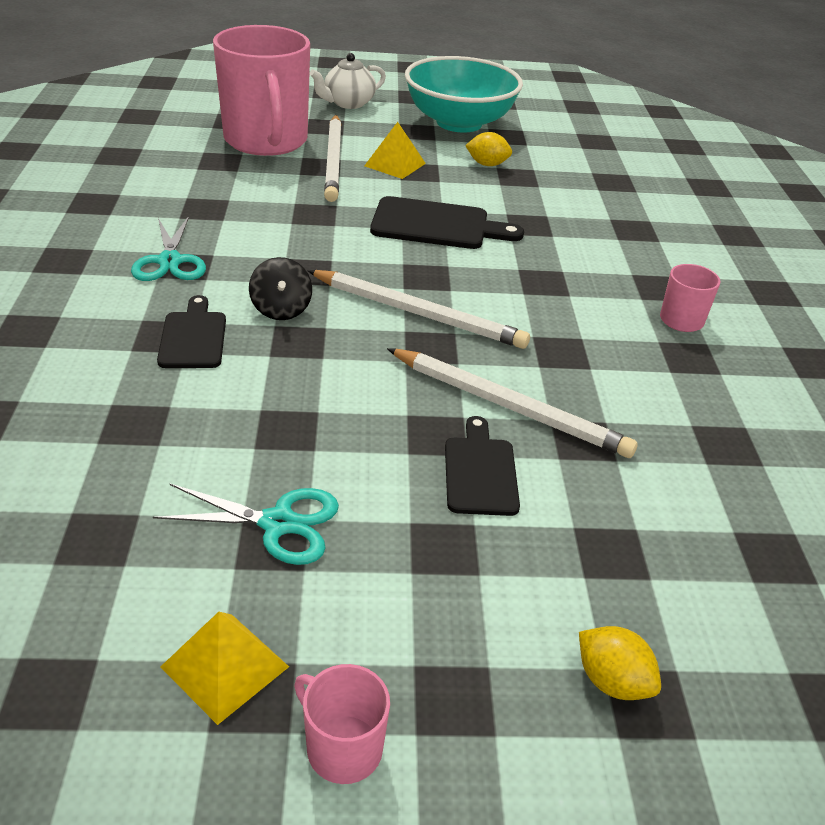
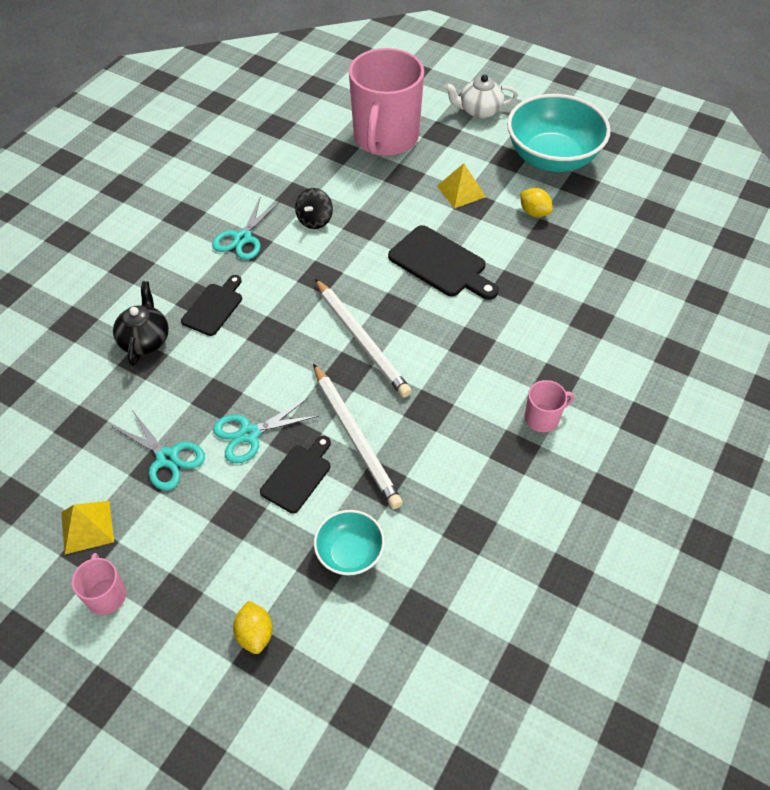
camera: 35 degrees right, 15 degrees up
(119, 401) = (145, 340): none -> black teapot
(281, 309) = (279, 304): black spinning top -> black spinning top (315, 220)
(334, 161) = (418, 174): white pencil -> none
(371, 451) = (249, 434): none -> turquoise scissors
(629, 527) = (350, 553): none -> turquoise bowl

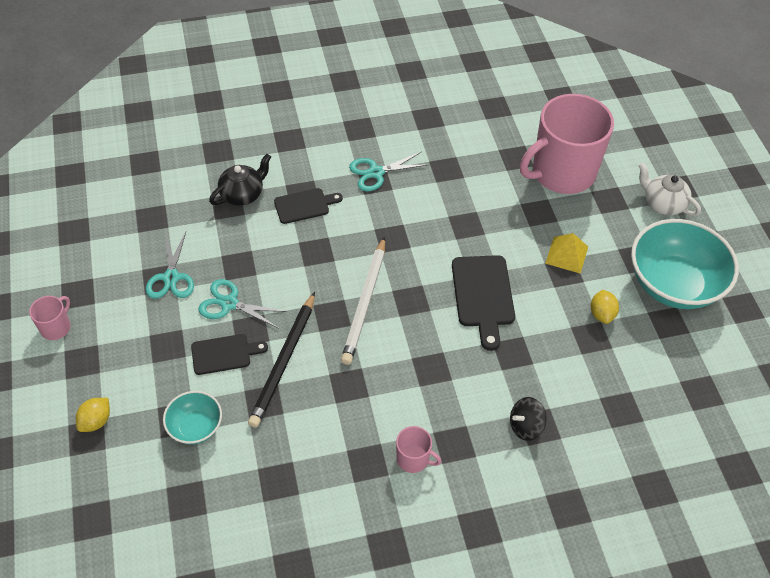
camera: 45 degrees right, 0 degrees up
(87, 527) = (90, 280): yellow pyramid -> none
(315, 220) = (437, 196): black spinning top -> black spinning top (525, 426)
(356, 437) = (284, 362): white pencil -> black pencil

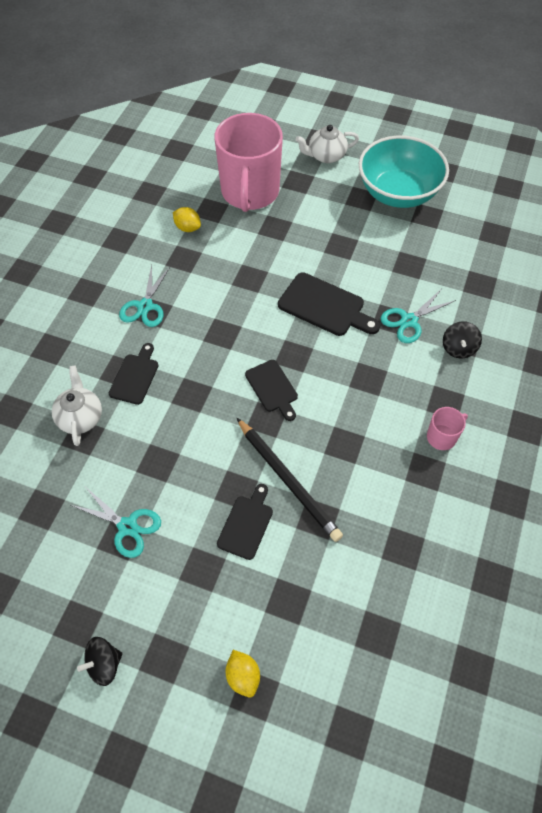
camera: 55 degrees left, 5 degrees up
(56, 327) = (104, 664): pink mug -> black spinning top
(195, 427) = (307, 588): turquoise bowl -> none
(229, 303) = (195, 492): turquoise scissors -> turquoise scissors (409, 321)
(243, 194) = (80, 417): black teapot -> white teapot
(365, 303) = (272, 388): white pencil -> black cutting board
(567, 255) = (327, 235): yellow pyramid -> none
(602, 314) = (394, 247): yellow lemon -> yellow lemon (187, 228)

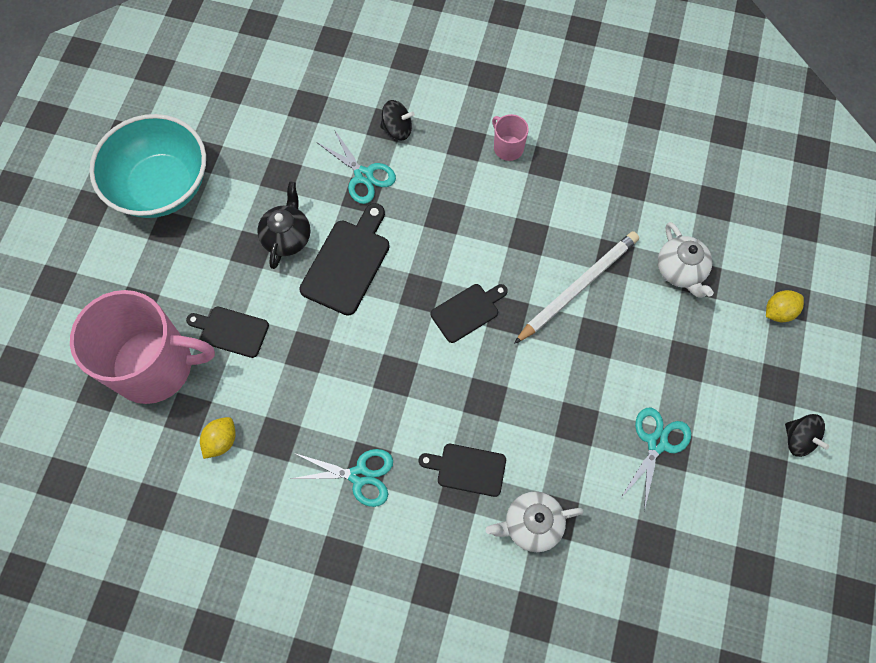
camera: 95 degrees left, 10 degrees up
(246, 524) = (632, 323): black cutting board -> black cutting board (231, 331)
(288, 480) = (578, 287): black pencil -> white pencil
(326, 156) = (88, 273): white teapot -> white teapot (680, 270)
(350, 268) = (287, 237): none -> black teapot

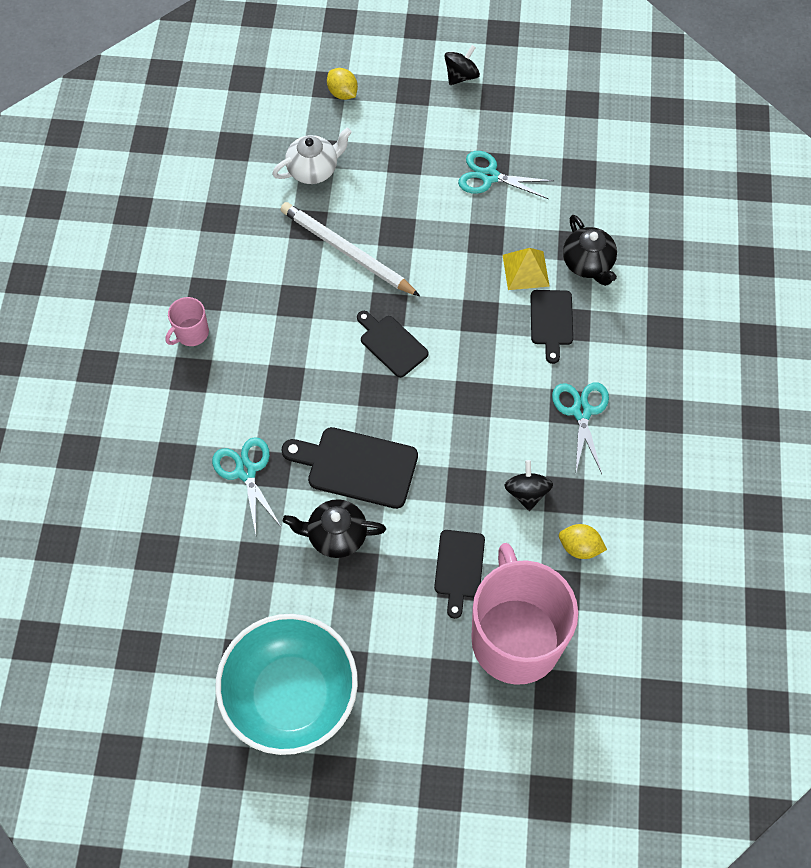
camera: 100 degrees left, 5 degrees down
(363, 176) = (246, 471): turquoise scissors -> turquoise scissors turned 60 degrees counterclockwise
(397, 129) = (180, 447): black spinning top -> black spinning top (527, 492)
(531, 524) = (588, 264): white teapot -> black teapot
(532, 456) = (526, 270): none -> yellow pyramid

